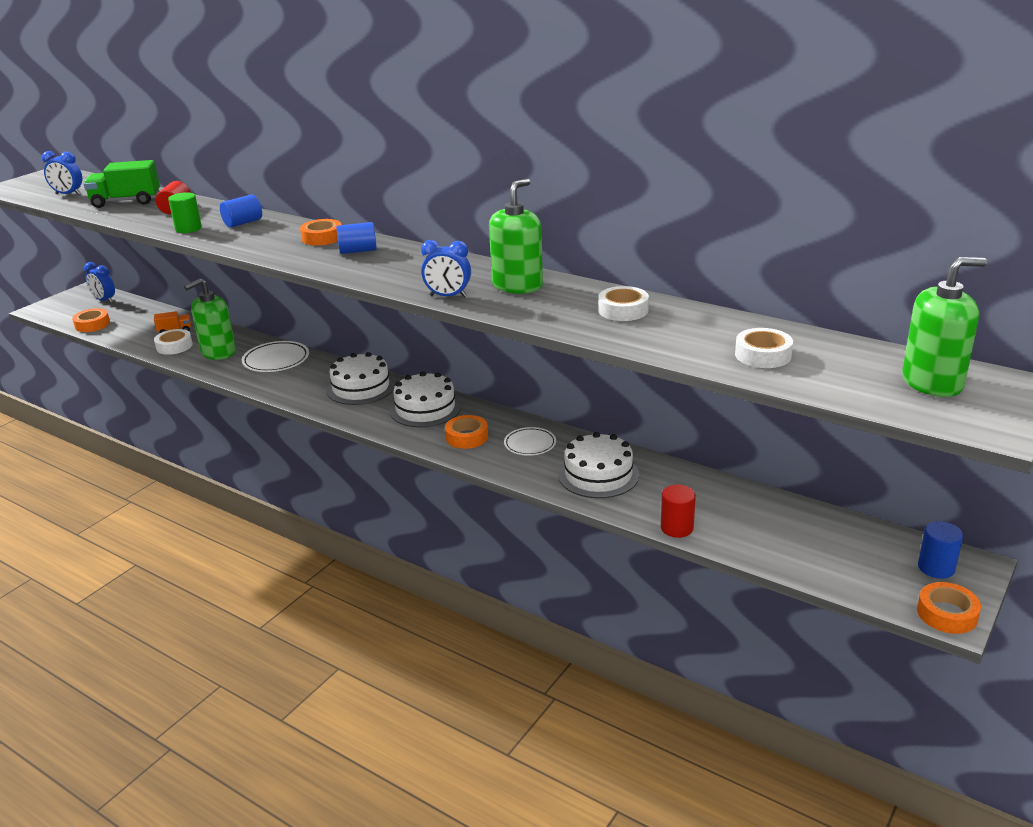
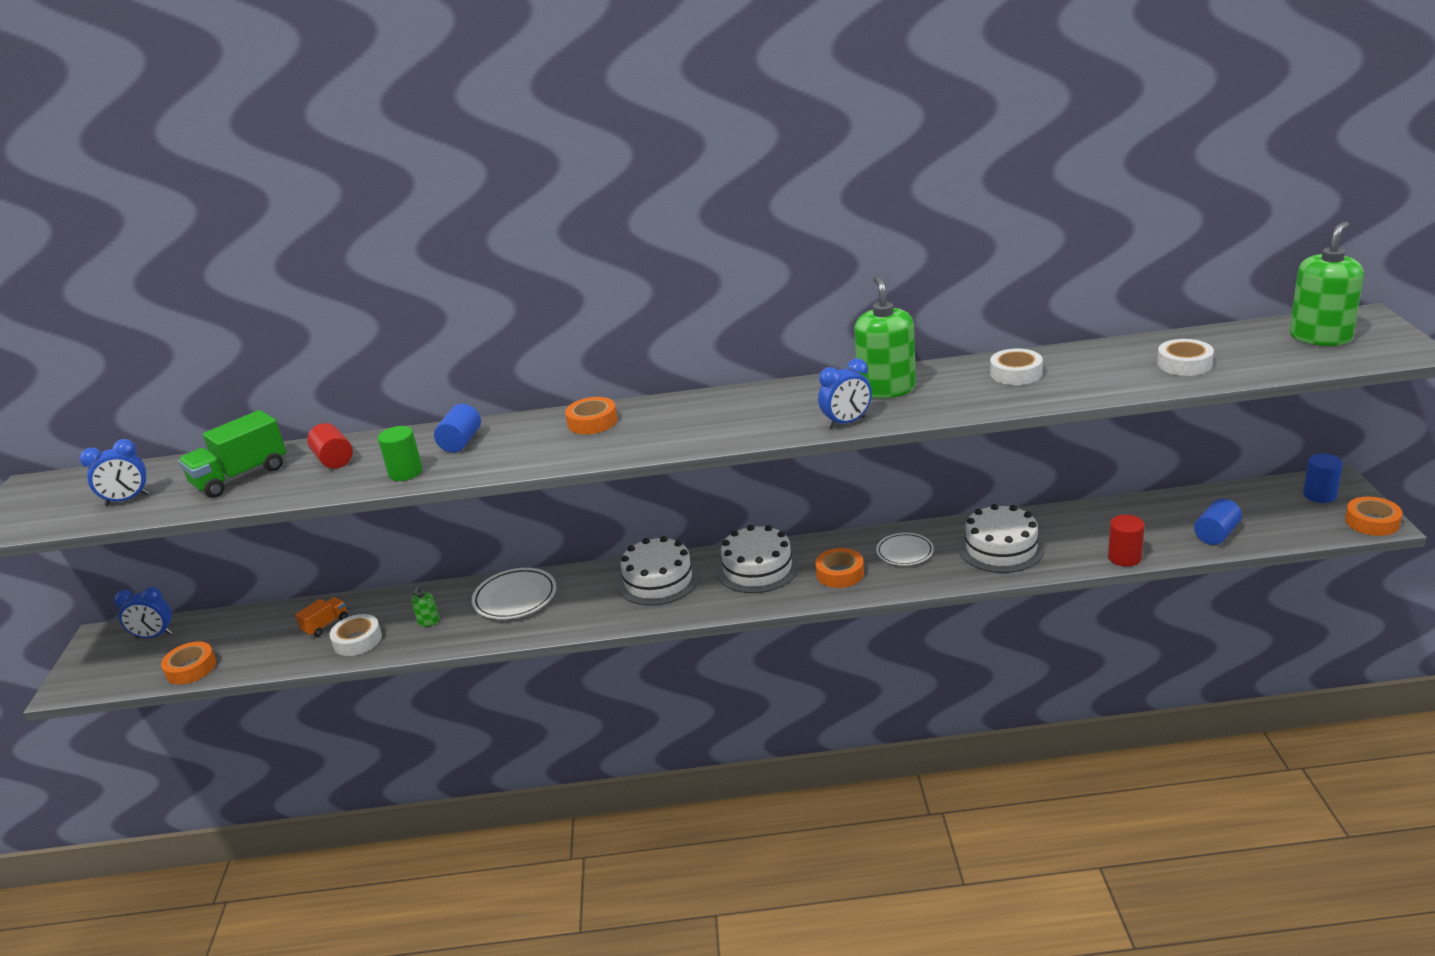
camera: 35 degrees left, 0 degrees up
(218, 352) = (428, 621): green soap dispenser -> green soap dispenser, size x0.42
(358, 251) = (662, 419): blue cylinder -> blue cylinder (1216, 534)

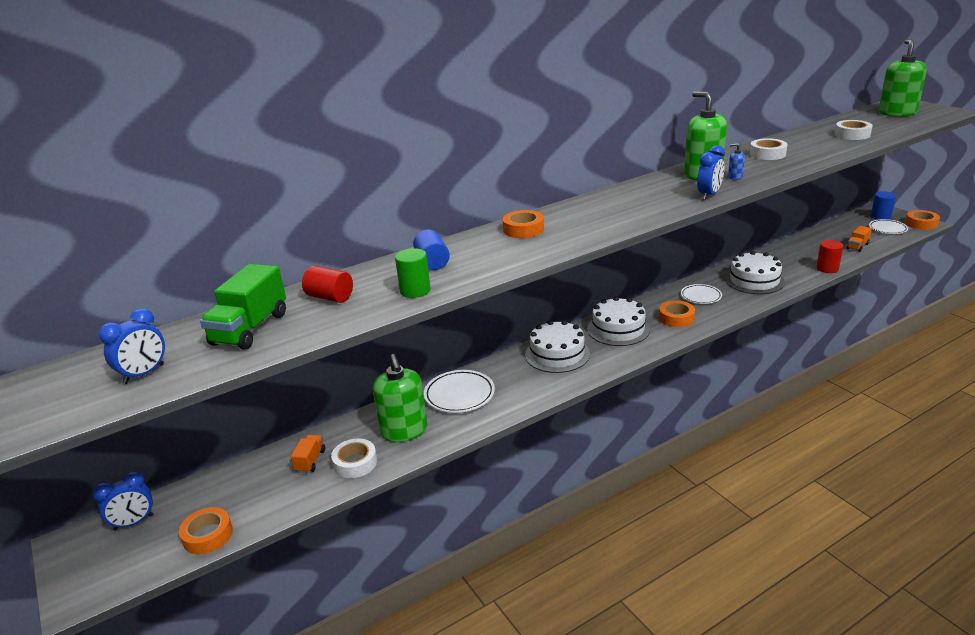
camera: 30 degrees left, 0 degrees up
(428, 621) = (404, 431): green soap dispenser -> green soap dispenser, size x2.38
(918, 402) = (735, 177): none -> blue soap dispenser
(1216, 534) = (857, 246): blue cylinder -> orange truck
(1303, 517) = (887, 229): none -> white plate

